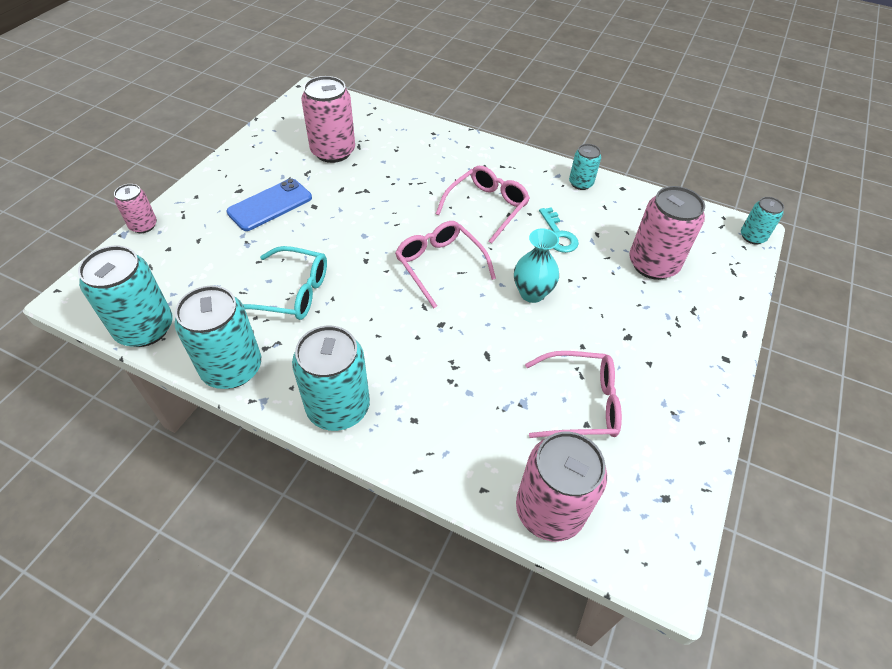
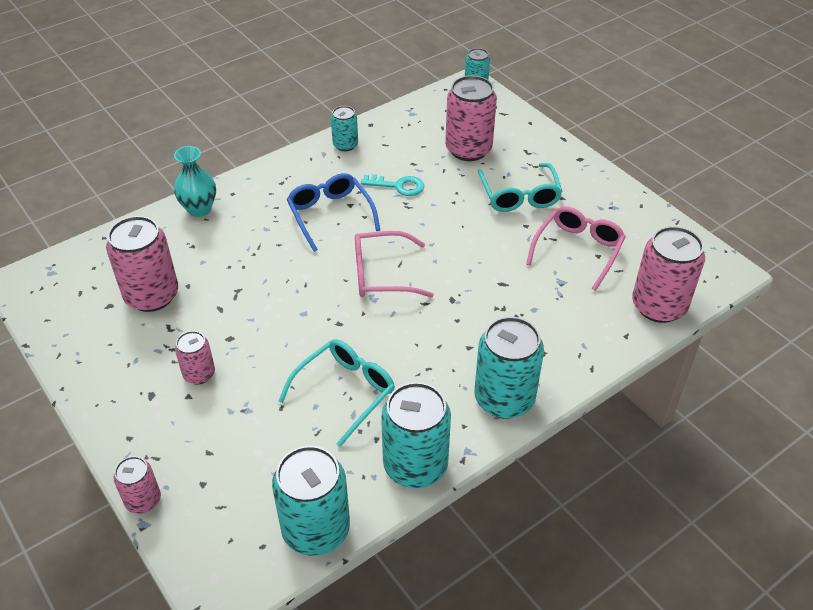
camera: 60 degrees left, 5 degrees down
(270, 205) = (199, 374): blue phone -> pink can
(487, 207) = (330, 215): pink glasses -> blue glasses
(532, 293) = (454, 230): turquoise vase -> turquoise vase (199, 209)
(621, 326) = (519, 195): none -> turquoise glasses

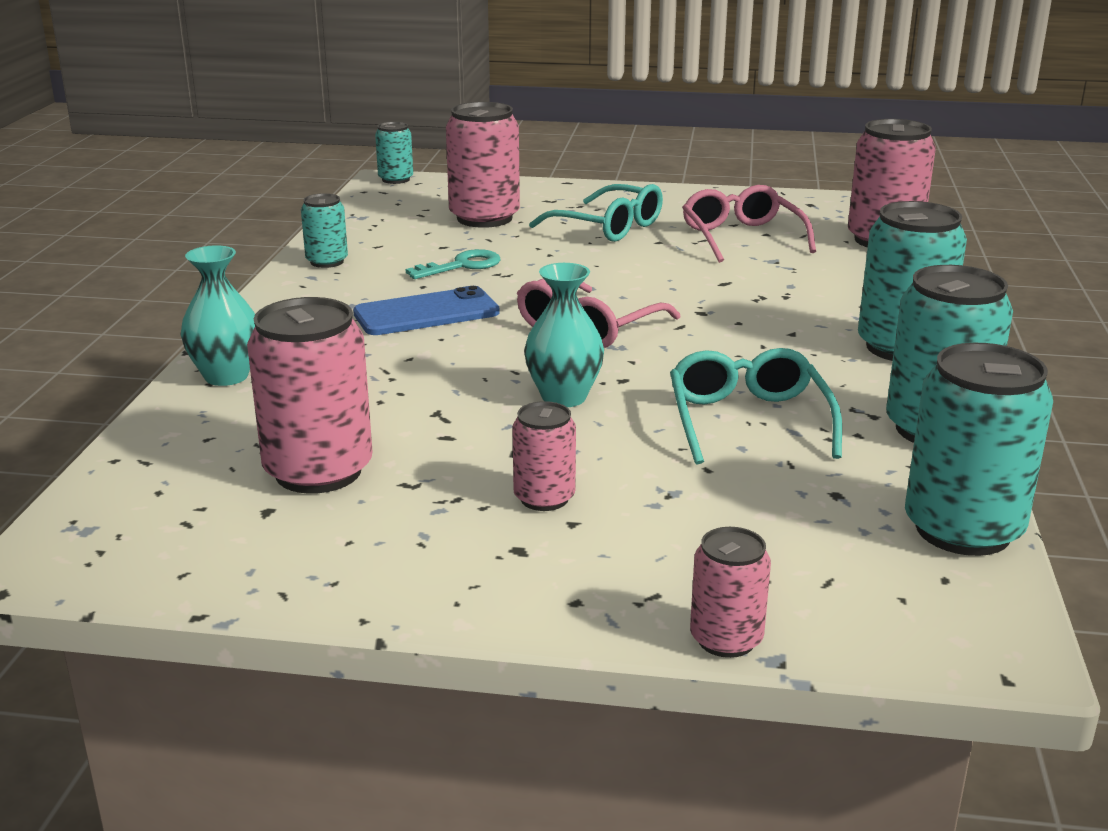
camera: 45 degrees left, 20 degrees down
(297, 317) = (564, 397): none -> turquoise vase
(330, 215) = (426, 313): blue glasses -> blue phone

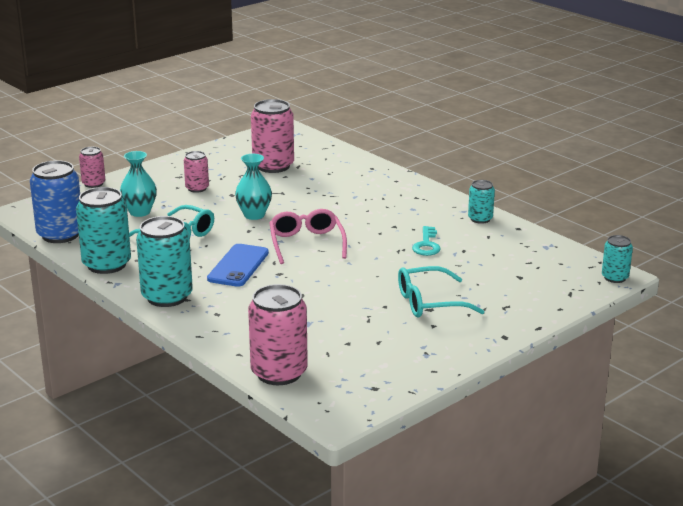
camera: 130 degrees right, 0 degrees up
(226, 376) = (373, 171): turquoise vase -> turquoise vase (140, 212)
(426, 313) = (378, 219): blue phone -> blue phone (238, 266)
(484, 218) = (496, 276): pink can -> none
(742, 237) = (353, 332): pink glasses -> none
(962, 530) = (60, 235): turquoise can -> blue can

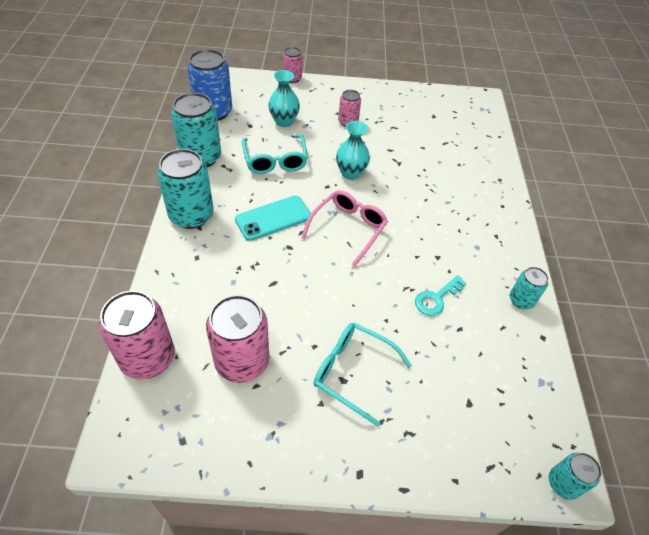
camera: 40 degrees right, 25 degrees up
(238, 266) = (273, 218): blue phone -> turquoise phone
(273, 166) = (427, 132): pink can -> pink can (242, 361)

